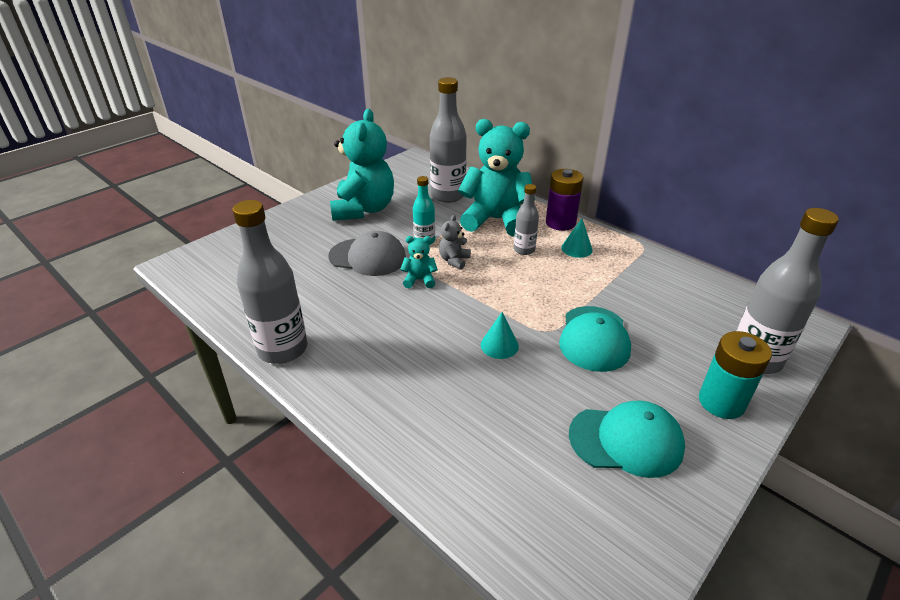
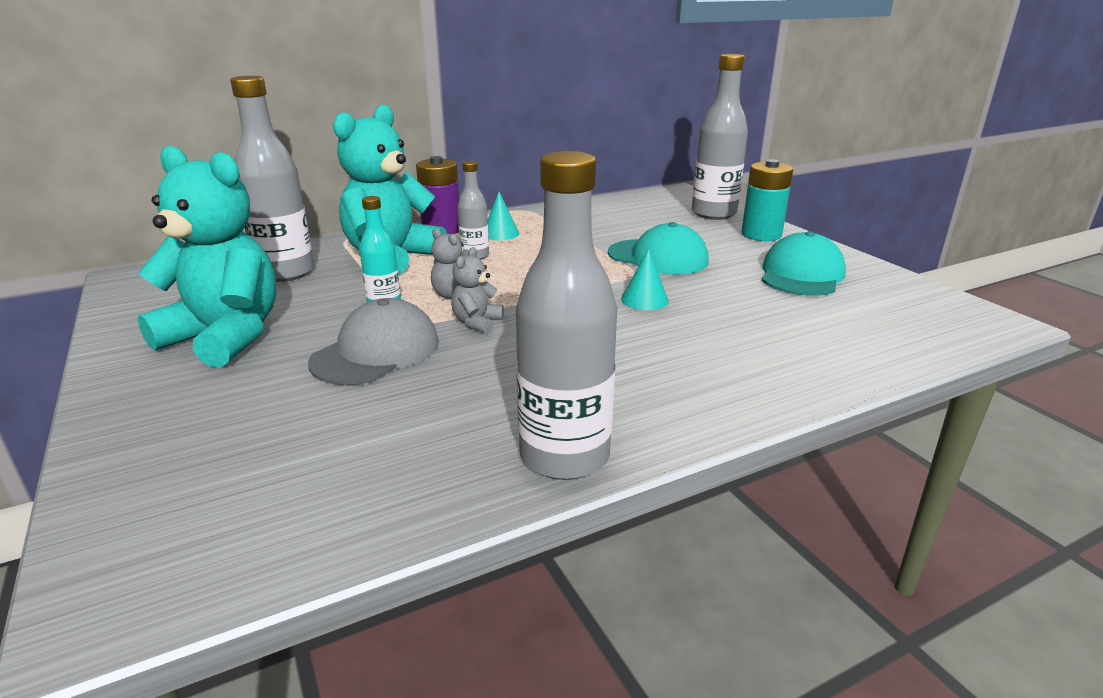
camera: 70 degrees left, 10 degrees down
(419, 280) = (477, 323): turquoise teddy bear -> grey teddy bear

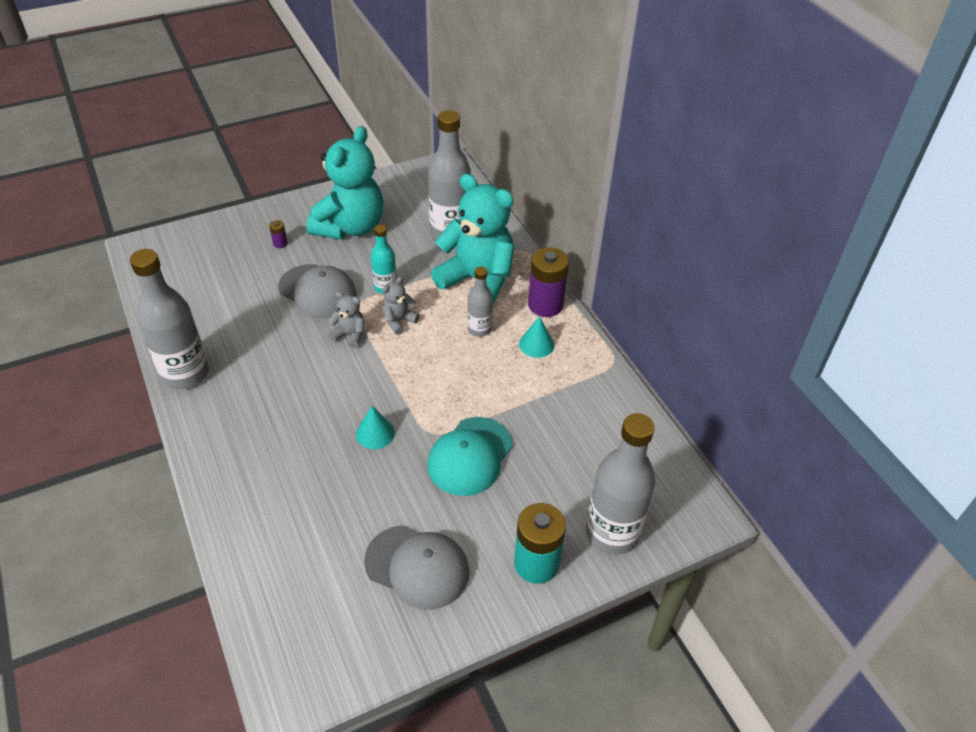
camera: 90 degrees right, 20 degrees up
(228, 396) = (280, 243): none -> purple battery
(801, 274) = (417, 567): turquoise cap -> grey cap

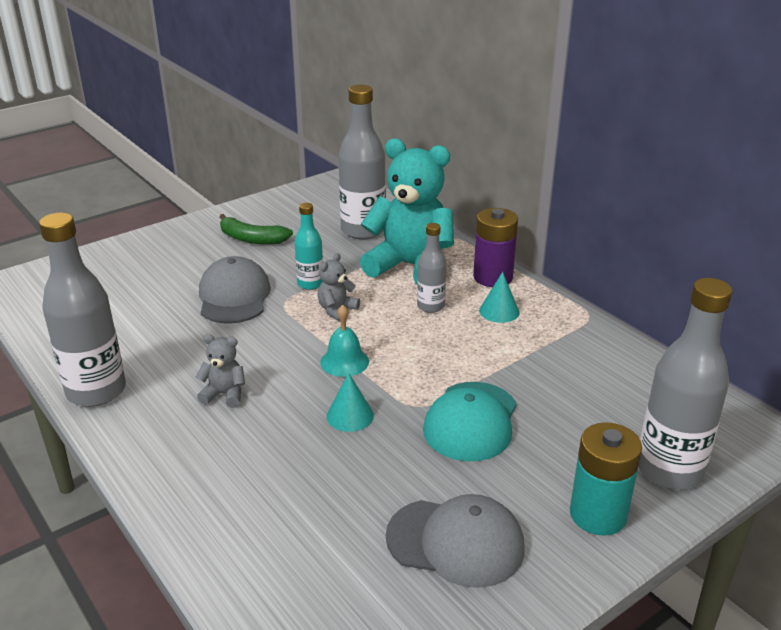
camera: 10 degrees left, 15 degrees down
(280, 243) = (176, 261): purple battery -> none
(317, 291) = (234, 296): grey cap -> grey cap turned 120 degrees counterclockwise
(350, 227) = (251, 239): turquoise teddy bear -> green banana
(350, 335) = (285, 330): grey teddy bear -> grey teddy bear (224, 394)
(388, 377) = (344, 361): none -> turquoise bell

